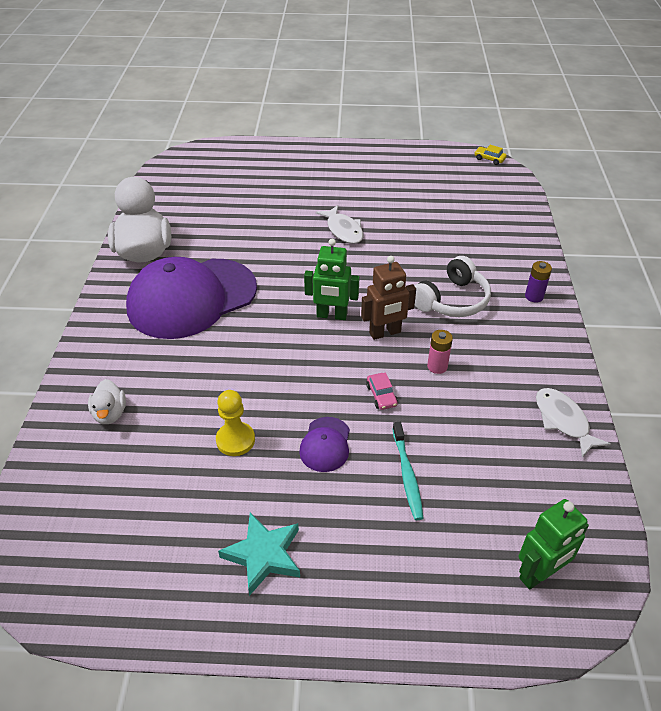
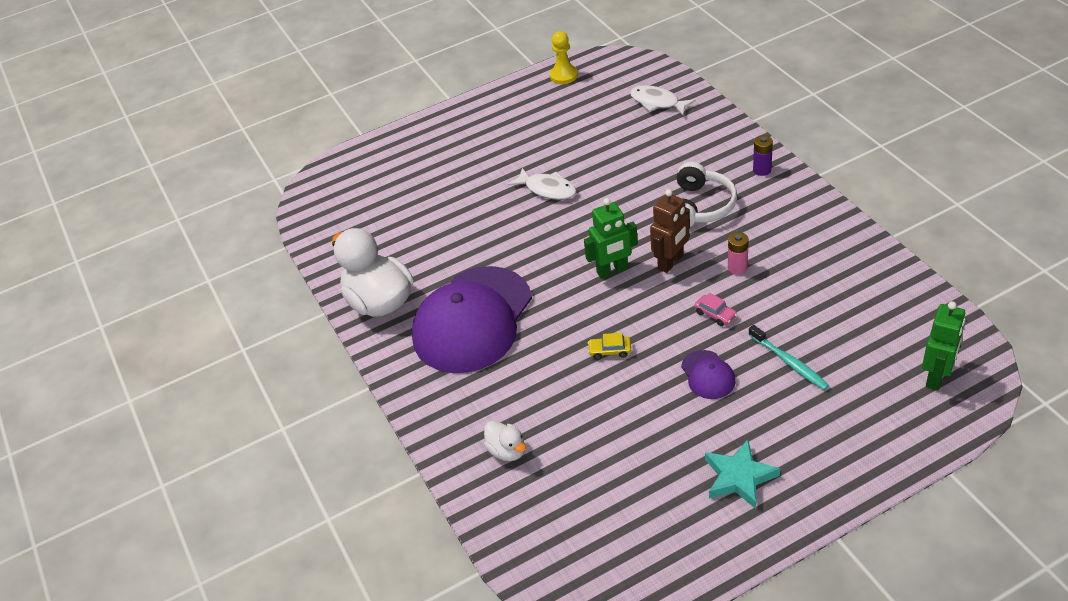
camera: 25 degrees left, 0 degrees up
(235, 440) = (634, 412): yellow pawn -> yellow pawn (563, 75)
(489, 159) = (615, 57): yellow car -> yellow car (610, 351)
(563, 421) = (865, 260): white fish -> white fish (657, 102)

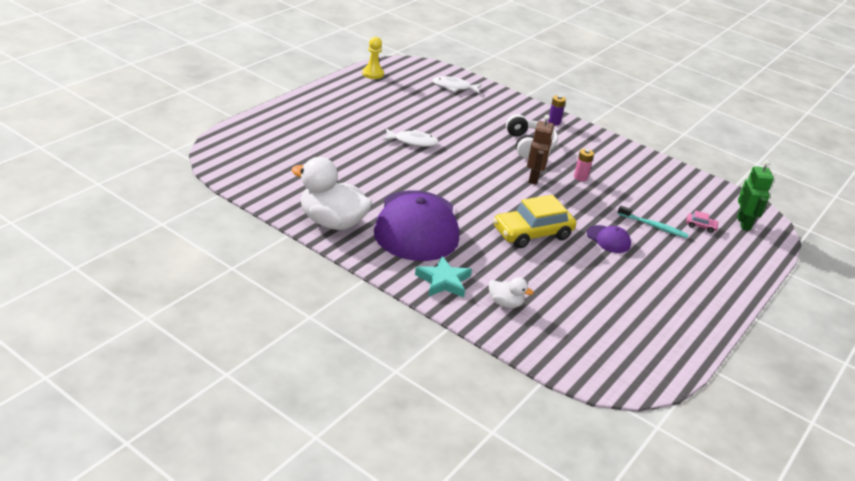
camera: 35 degrees left, 10 degrees down
(610, 351) = (532, 233): yellow car -> yellow car, size x2.46
(612, 271) = (498, 186): green robot -> none
(715, 314) = (586, 204): pink car -> pink car (700, 226)
(739, 477) = (672, 294): turquoise star -> turquoise star (443, 281)

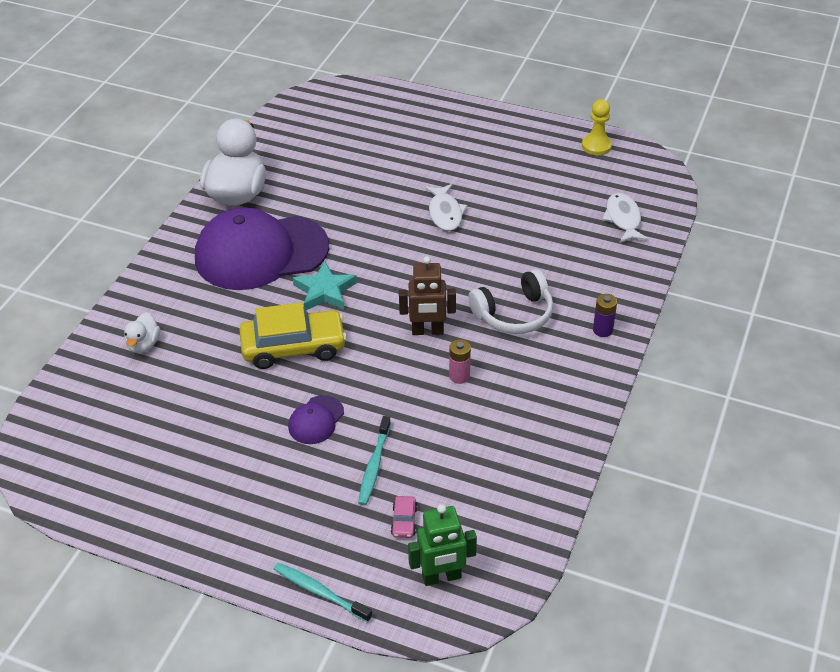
camera: 80 degrees right, 10 degrees up
(443, 281) = (165, 291): turquoise star -> turquoise star (324, 291)
(532, 233) = (293, 347): yellow car -> yellow car turned 120 degrees clockwise
(755, 269) = (320, 592): none -> turquoise toothbrush

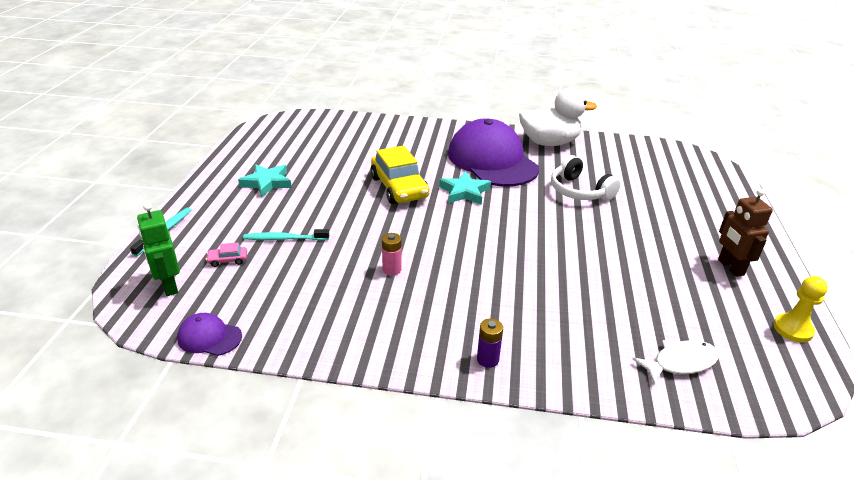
camera: 75 degrees right, 10 degrees down
(144, 345) = (382, 135): white duck -> none
(231, 480) = (267, 183): none -> turquoise star
(316, 420) = (327, 207): purple cap -> purple cap (209, 337)
(427, 331) = (440, 246): brown robot -> brown robot (730, 267)
(445, 213) = (597, 237): white fish -> none
(514, 314) = (483, 294): white headphones -> white headphones (579, 191)

